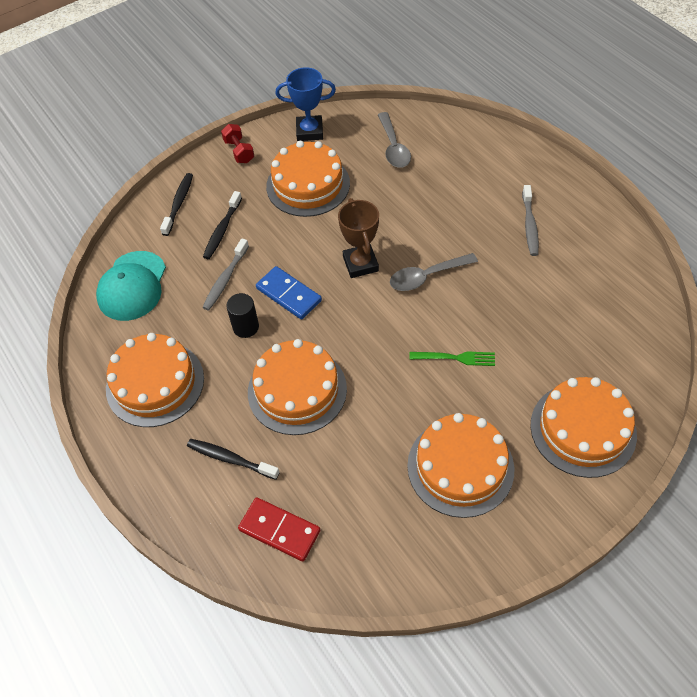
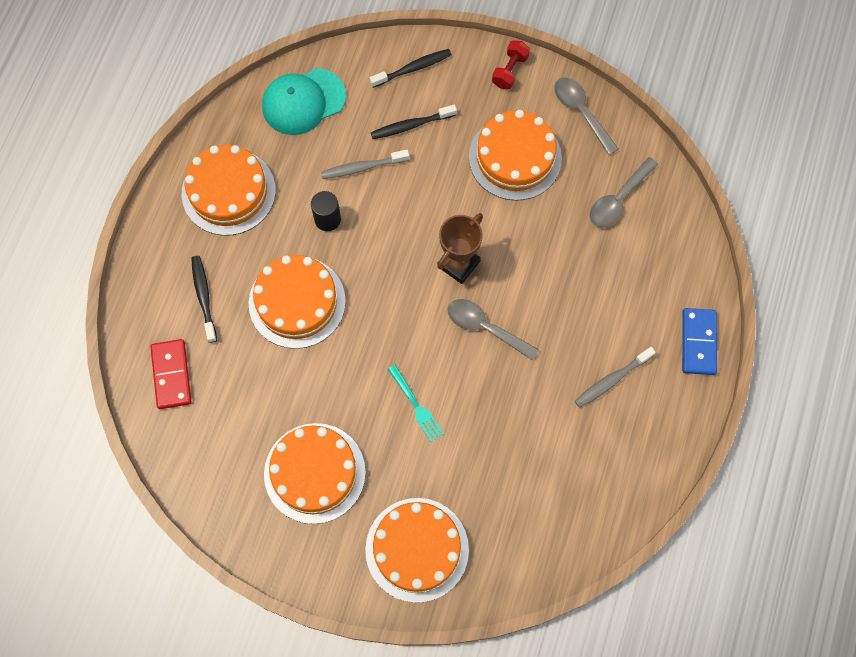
camera: 50 degrees right, 15 degrees up
(289, 294) = (384, 229): blue domino -> blue domino (698, 342)
(309, 131) = (581, 112): blue trophy -> grey spoon
(455, 358) = (416, 405): green fork -> turquoise fork

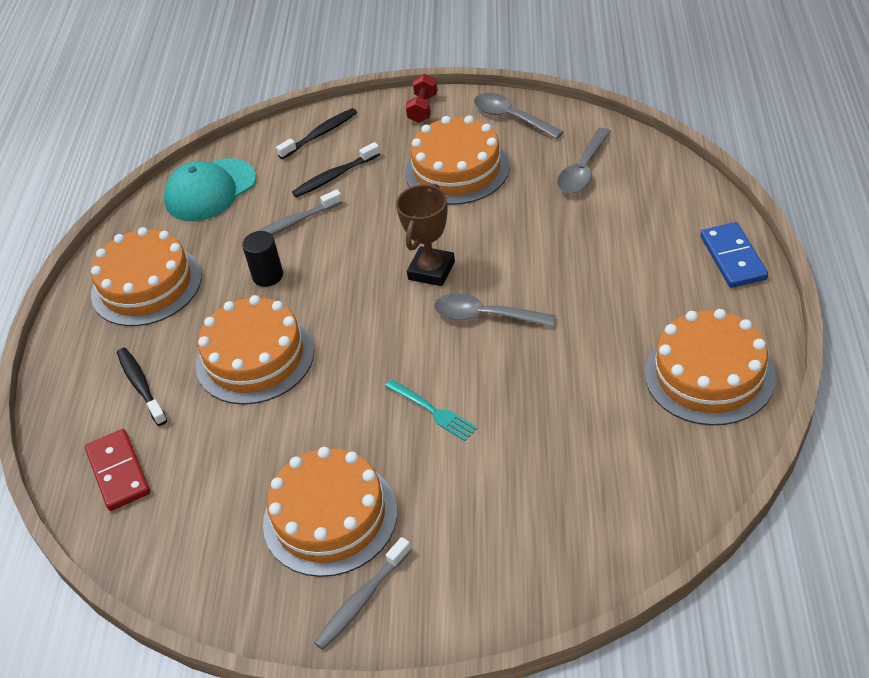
camera: 10 degrees left, 25 degrees down
(417, 549) = (492, 558): orange cake -> orange cake (709, 375)
(611, 380) = (653, 319): grey toothbrush -> grey toothbrush (361, 600)

